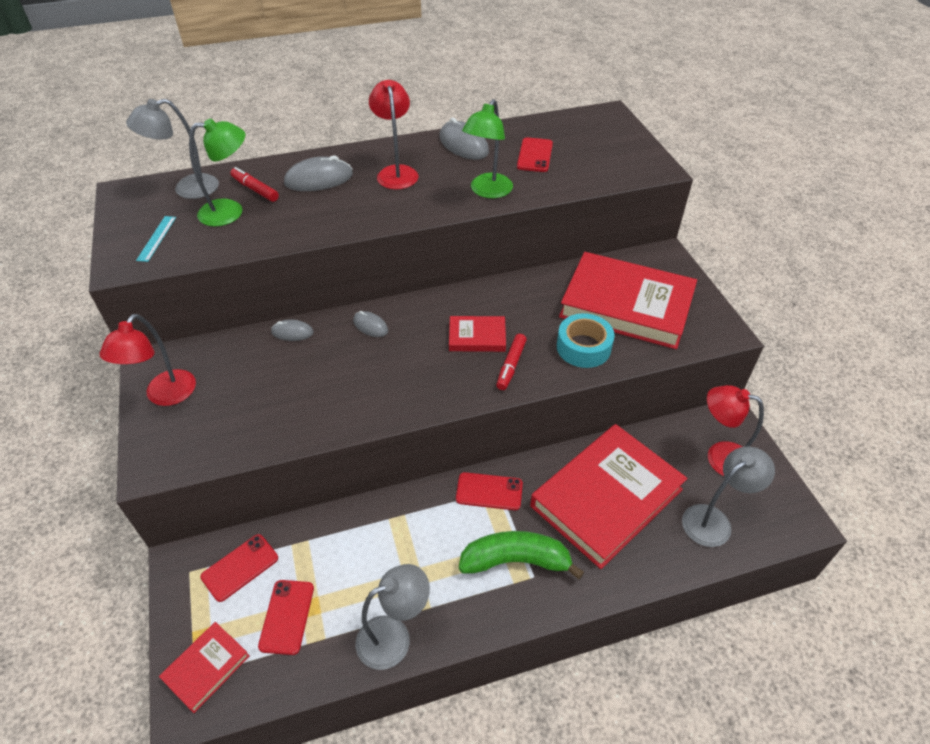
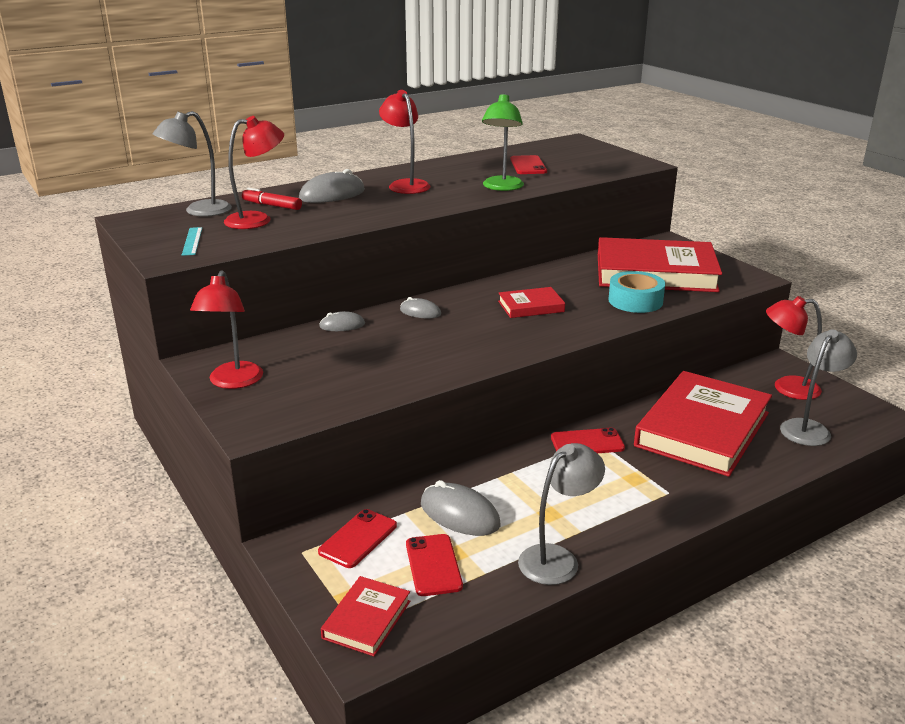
camera: 15 degrees left, 20 degrees down
(230, 212) = (257, 220): green lamp -> red lamp
(463, 145) = (457, 165): grey mouse -> grey mouse (459, 514)
(511, 366) = (576, 319): red marker -> none
(516, 561) = (644, 485): green banana -> none

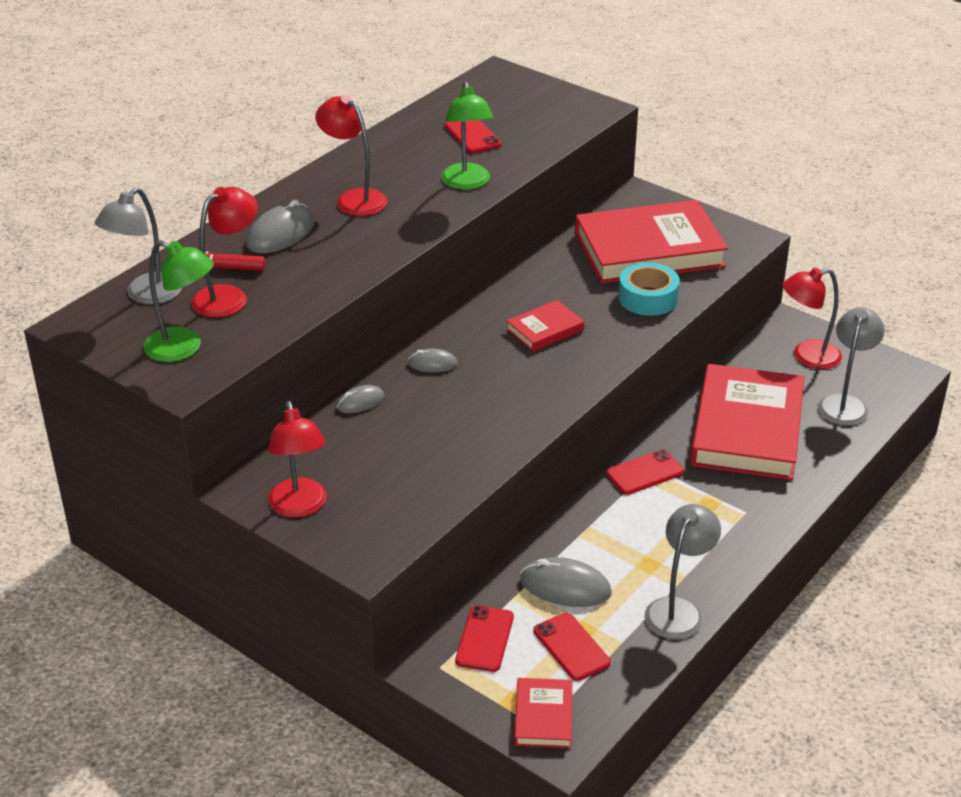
camera: 20 degrees left, 10 degrees up
(192, 241) = (183, 348): turquoise ruler -> green lamp

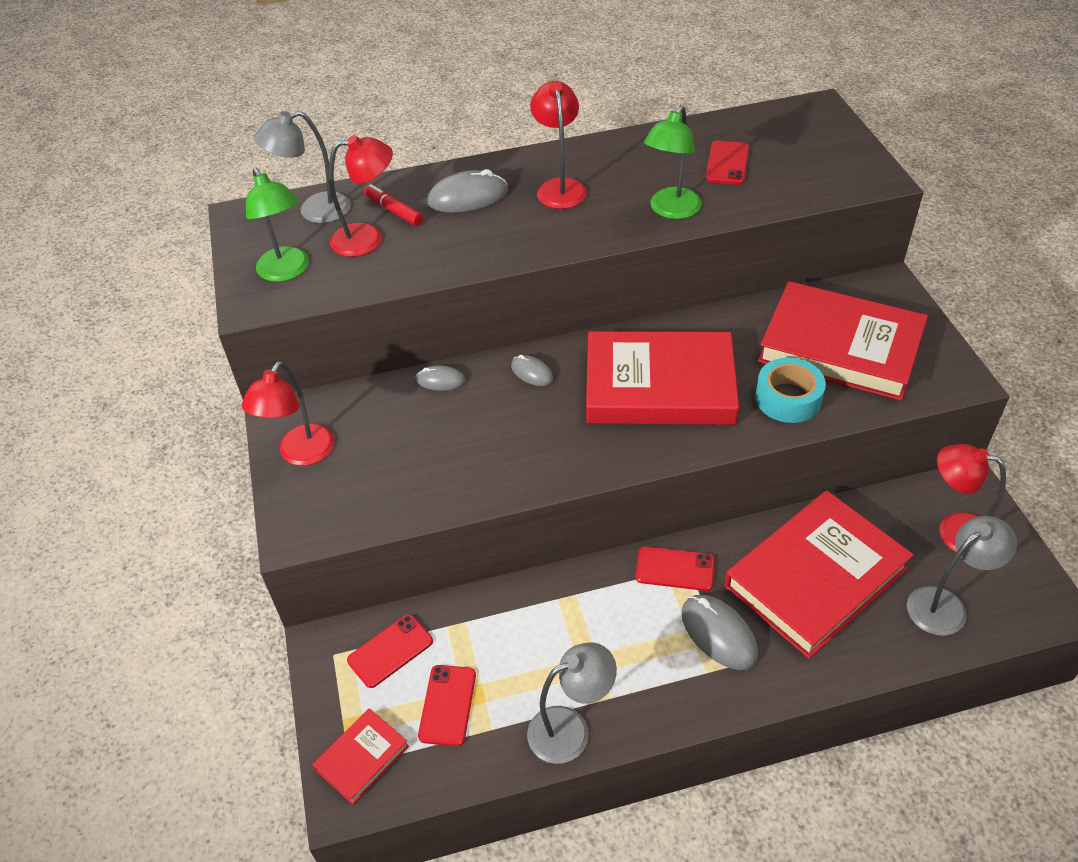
camera: 40 degrees right, 10 degrees up
(545, 329) = (659, 386): red book -> red book, size x2.18
(565, 587) = (499, 642): grey mouse -> grey mouse (718, 634)

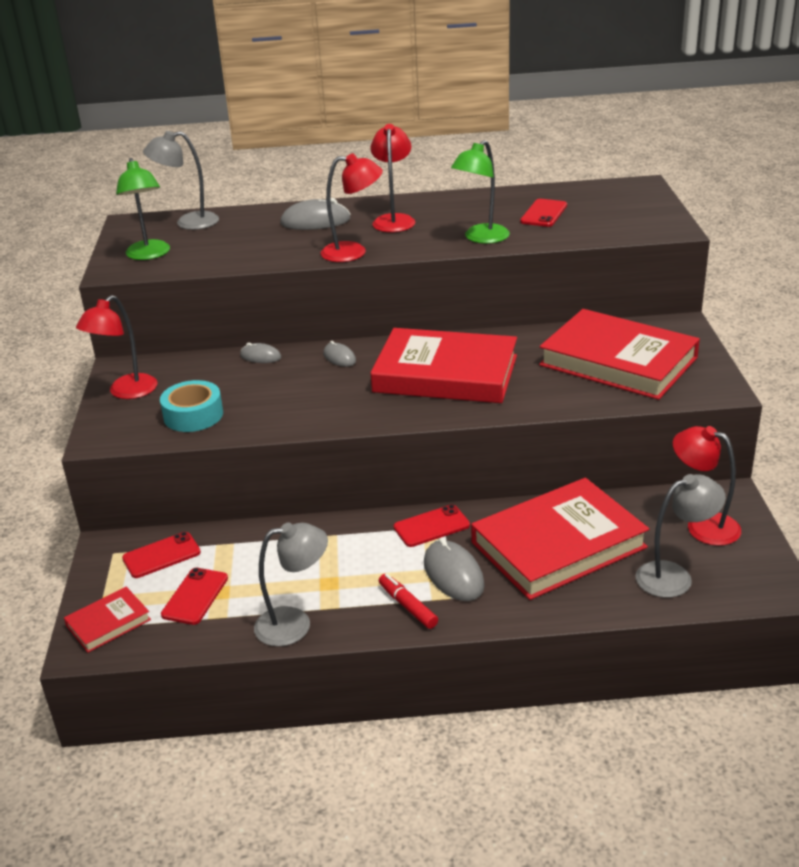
camera: 10 degrees right, 15 degrees down
(368, 239) = (223, 240): red lamp -> red lamp (353, 252)
(394, 211) = (251, 226): red marker -> red marker (407, 606)
(675, 569) = (431, 526): red phone -> red phone turned 45 degrees counterclockwise
(788, 398) = (556, 390): turquoise tape -> turquoise tape (193, 415)

